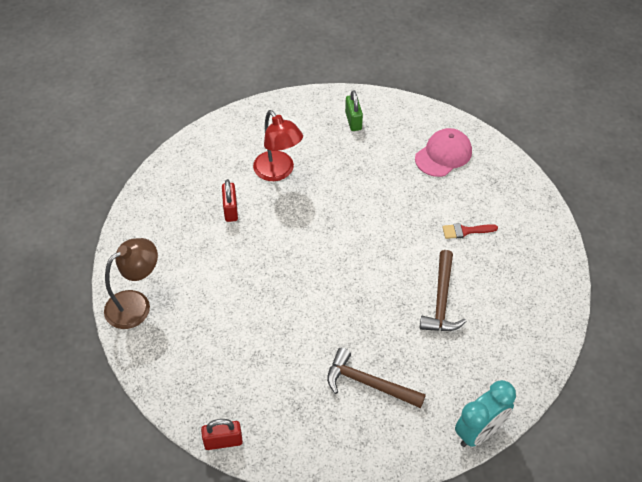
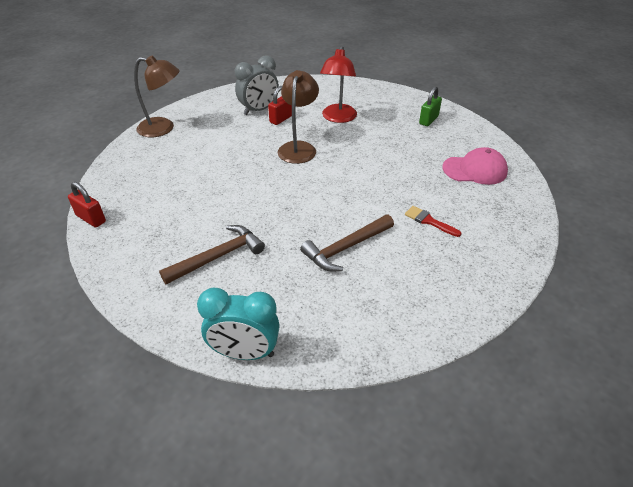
camera: 45 degrees right, 10 degrees down
(195, 214) = (259, 110): none -> grey clock
(289, 232) = (298, 148): none -> brown lamp
(368, 383) = (218, 257): brown hammer -> brown hammer turned 75 degrees clockwise

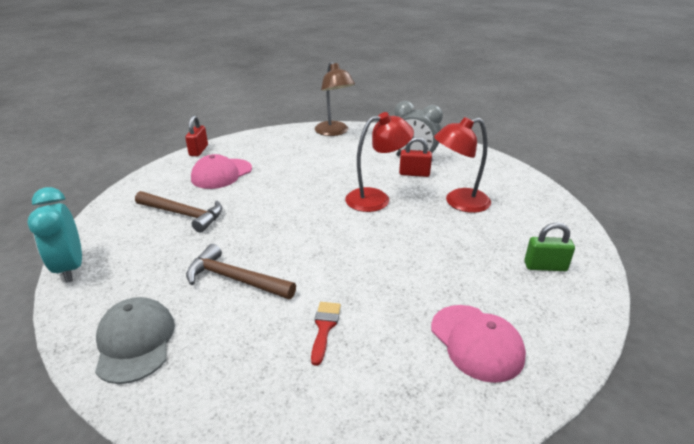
camera: 60 degrees right, 10 degrees down
(164, 215) = (221, 174): none -> pink cap
(298, 148) = (376, 198): brown lamp -> red lamp
(386, 319) = (135, 342): none -> grey cap

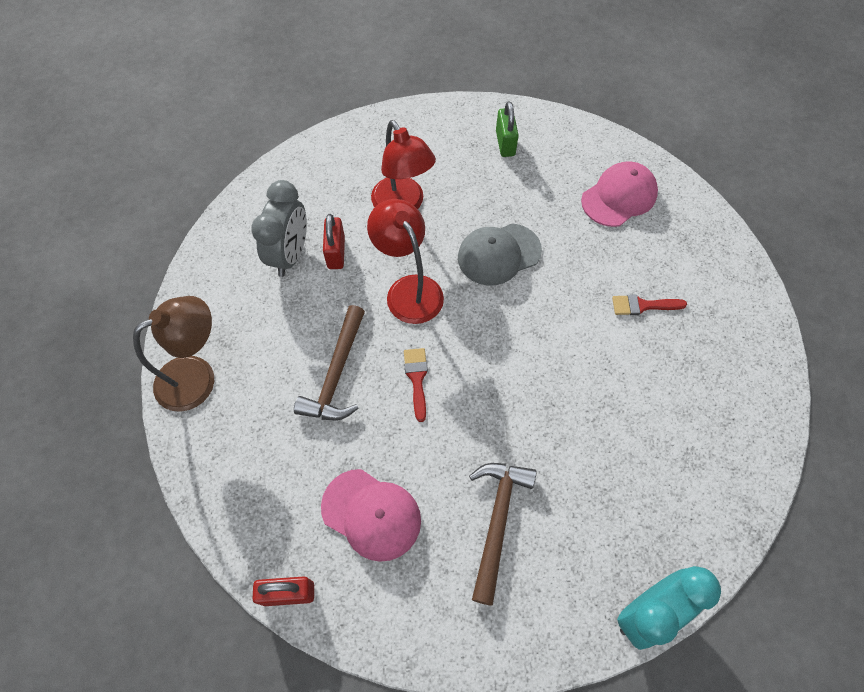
camera: 100 degrees left, 30 degrees up
(135, 342) = (720, 464): grey cap -> grey cap (498, 254)
(235, 279) = (605, 404): brown hammer -> brown hammer (337, 374)
(301, 195) = (417, 379): none -> red brush

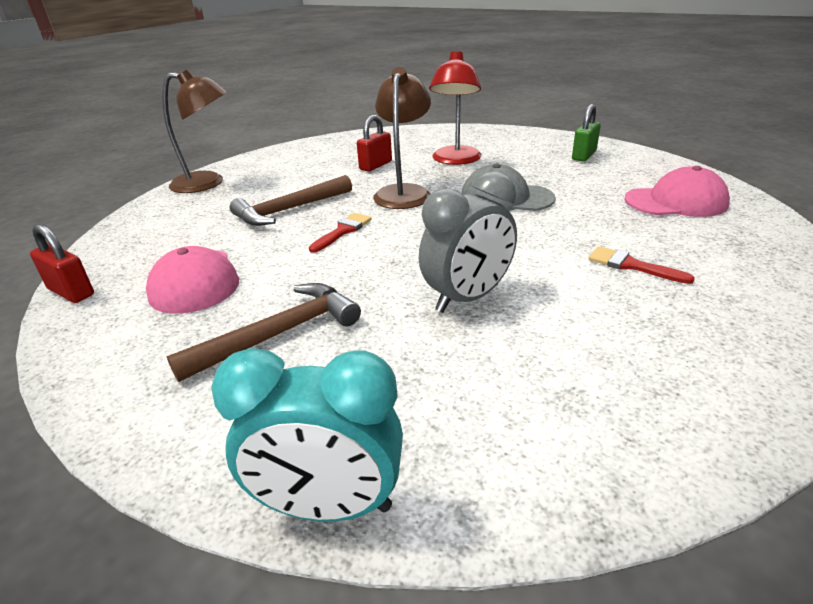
camera: 40 degrees right, 30 degrees down
(290, 255) = (344, 159): grey clock -> grey clock (467, 298)
(409, 289) = (404, 192): red lamp -> brown lamp

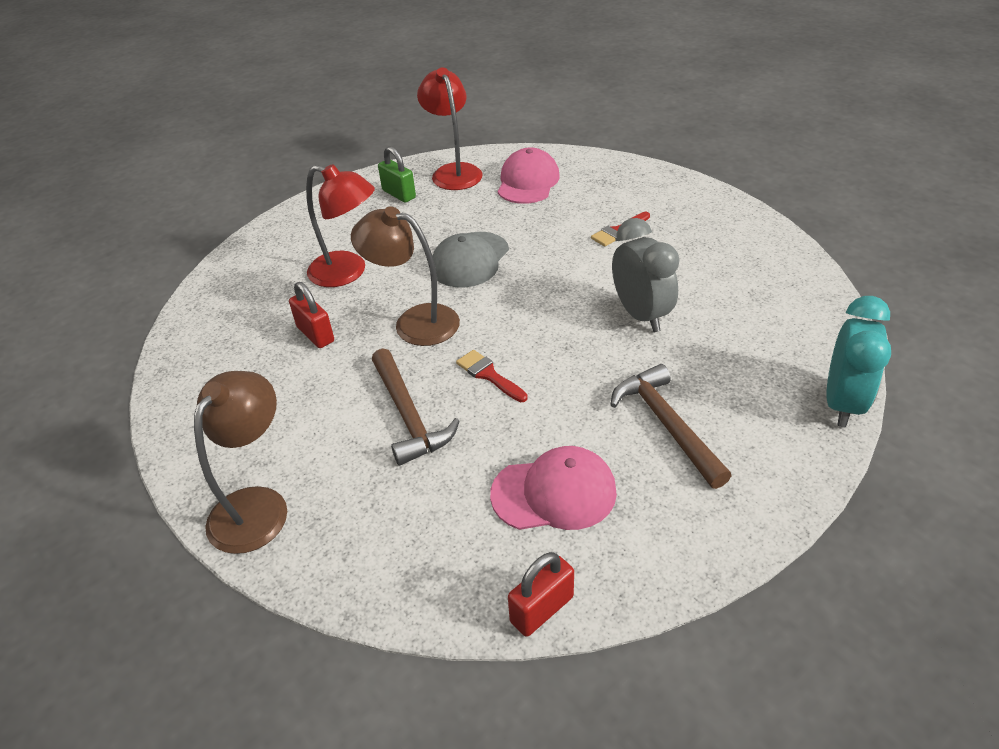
camera: 75 degrees left, 10 degrees up
(649, 168) = (454, 172): none -> red lamp

